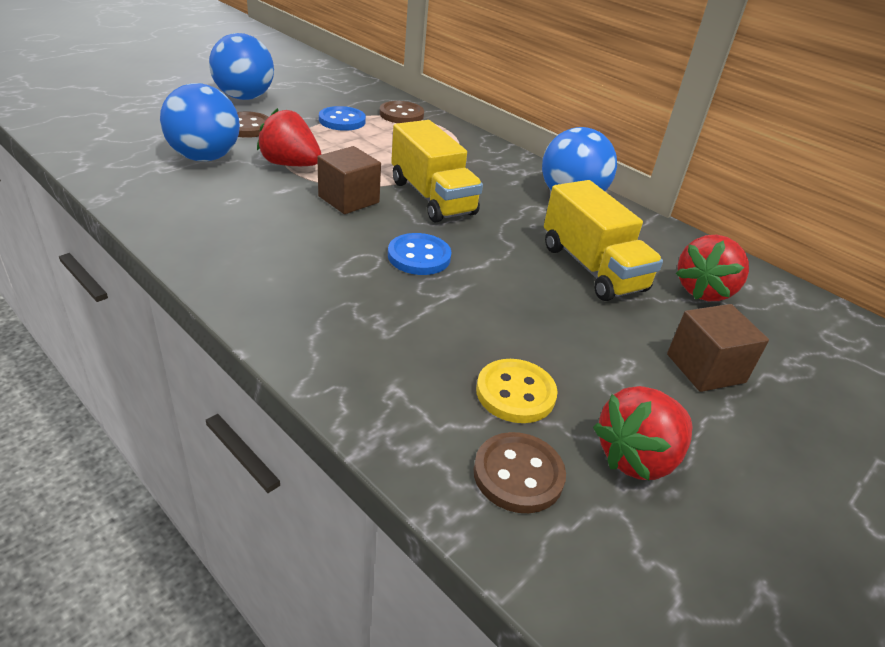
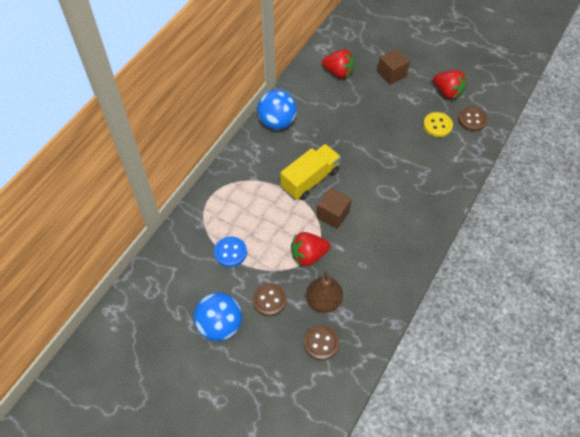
camera: 100 degrees left, 20 degrees up
(205, 157) = (324, 301): blue ball -> brown pear
(290, 164) = (308, 255): red strawberry -> red strawberry turned 60 degrees clockwise
(401, 115) = (202, 223): brown button -> brown button (321, 343)
(419, 256) = (369, 172): blue button -> none
(592, 268) = (342, 110): yellow truck -> none

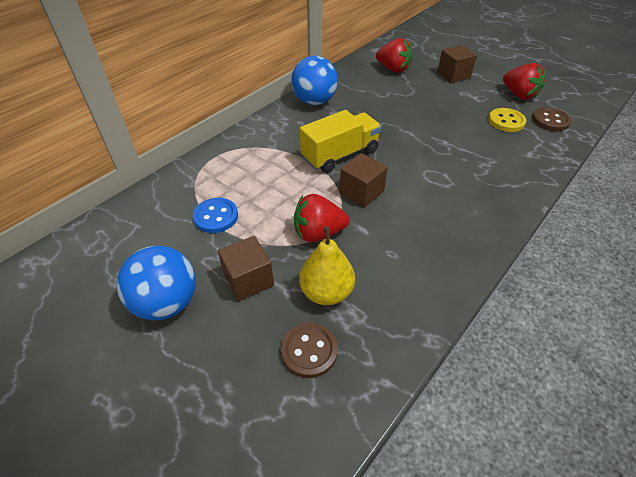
camera: 10 degrees right, 10 degrees down
(269, 300) = (248, 280): brown button -> brown cube
(324, 301) = (326, 292): brown pear -> yellow pear

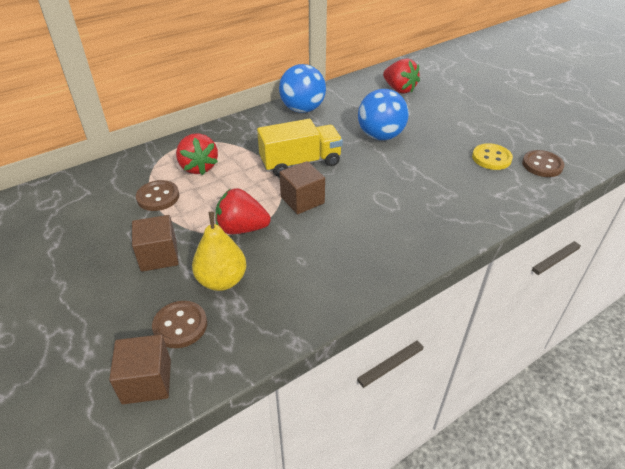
camera: 15 degrees right, 5 degrees down
(167, 303) = (81, 260): blue ball -> blue ball (380, 136)
(216, 216) = (158, 197): blue button -> brown button
(453, 75) = (460, 104): brown cube -> brown cube (147, 381)
(519, 95) = (522, 134): red strawberry -> red strawberry (198, 167)

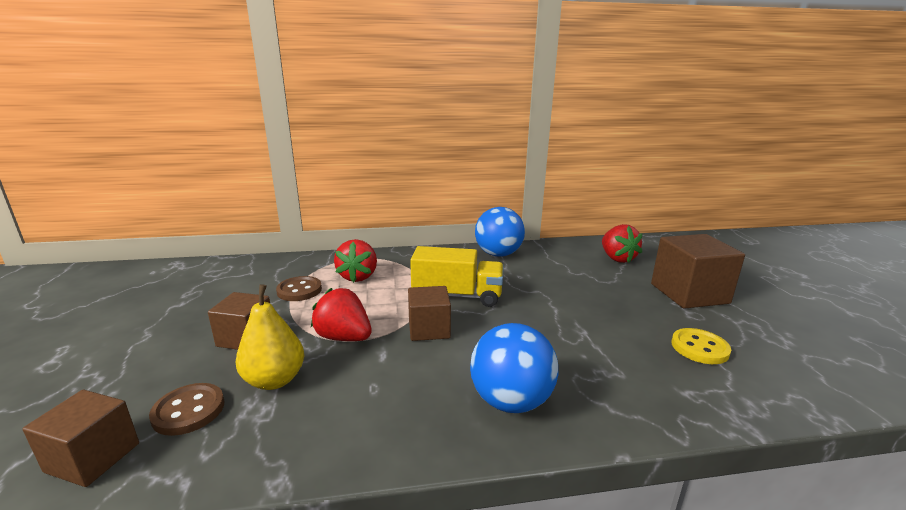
camera: 25 degrees right, 20 degrees down
(380, 136) = (565, 293): blue ball -> blue ball (511, 401)
(465, 112) = (689, 293): none -> brown cube
(542, 165) = (778, 375): brown button -> none

